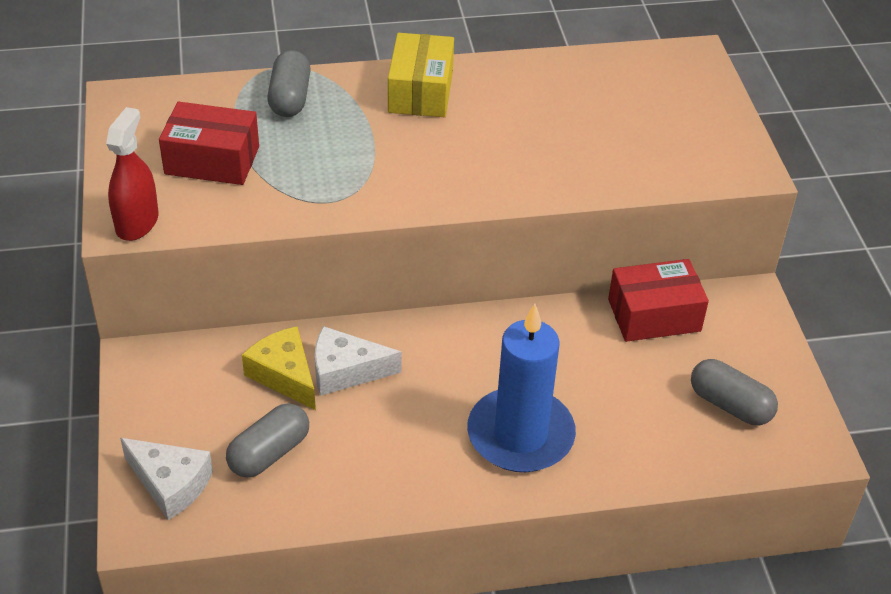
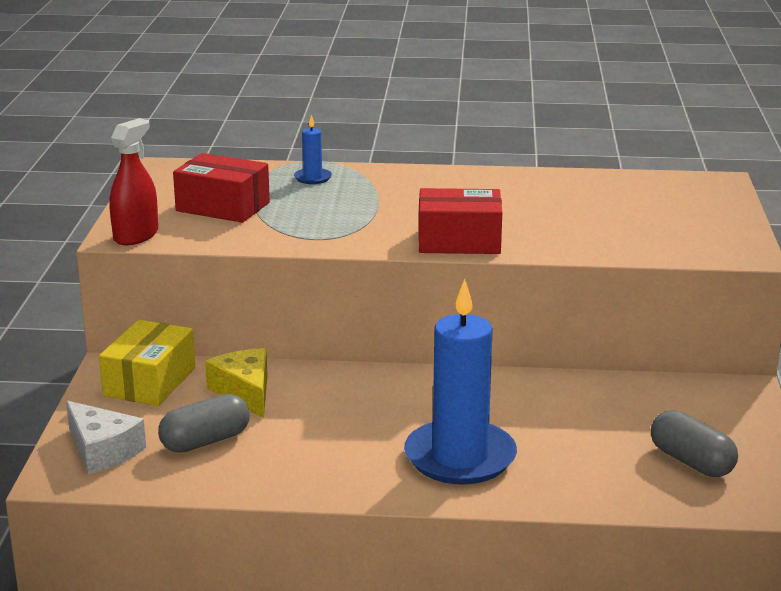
camera: 15 degrees right, 20 degrees down
(290, 98) = (313, 178): grey capsule -> blue candle
(346, 371) = (305, 395): white cheese -> none
(421, 92) = (436, 183): yellow box -> yellow box (150, 382)
(654, 315) = (634, 391): red box -> red box (459, 241)

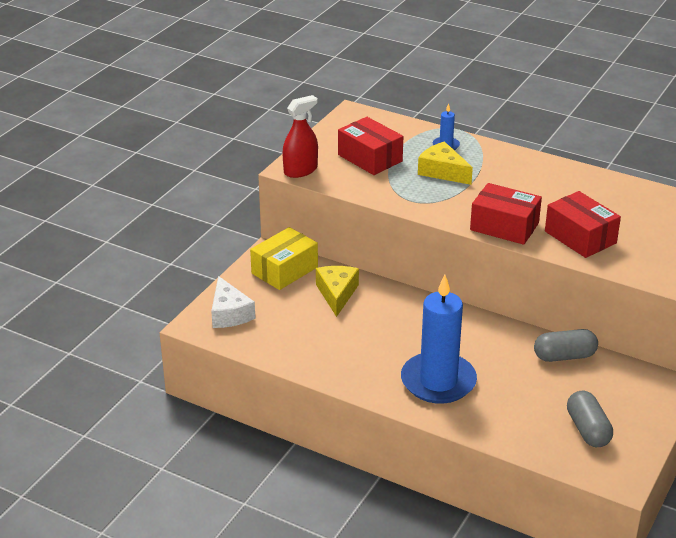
camera: 25 degrees right, 10 degrees up
(205, 441) = (292, 324): grey capsule -> grey capsule (564, 356)
(331, 203) = (442, 171): none -> yellow cheese
(561, 233) = (580, 237): none -> red box

